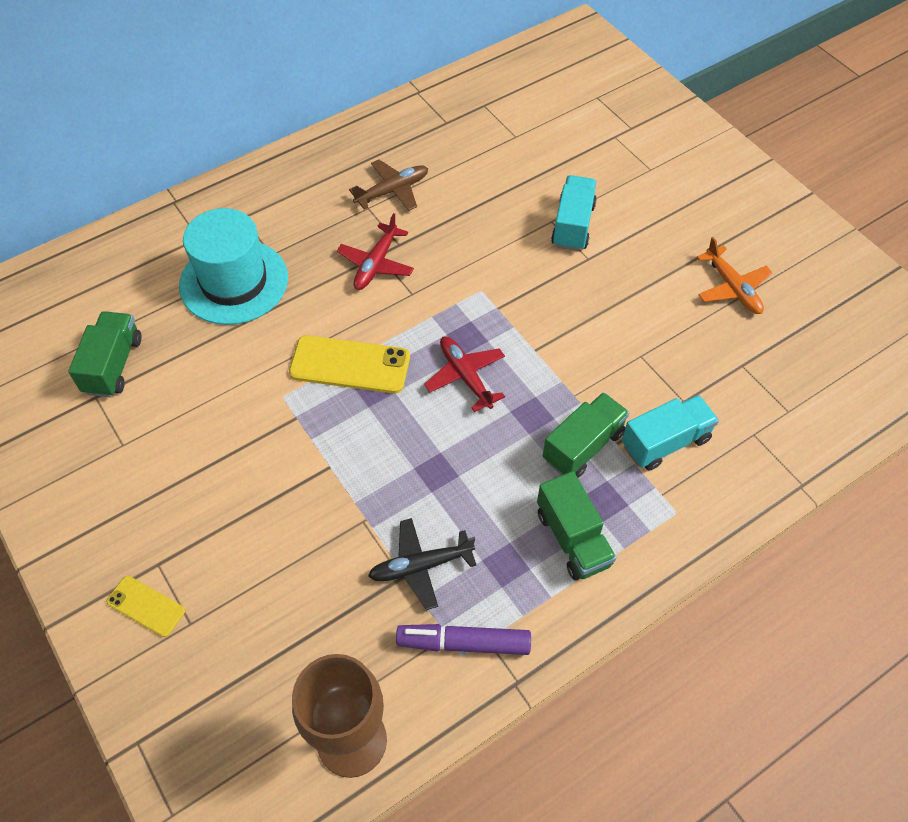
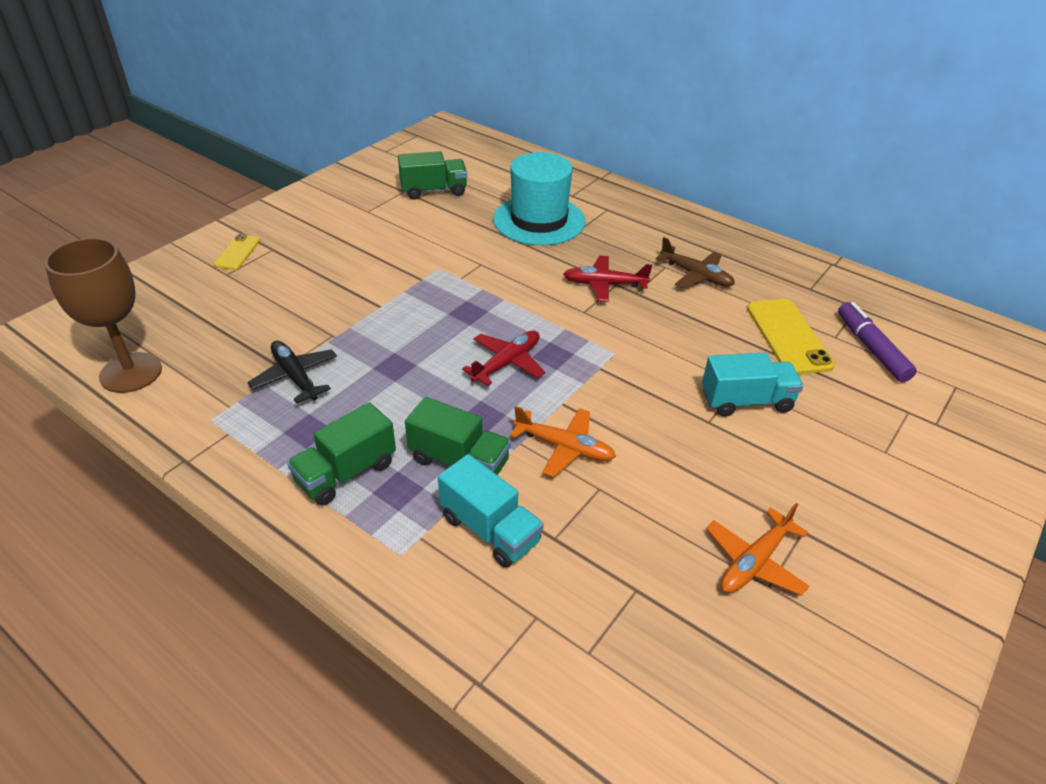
camera: 70 degrees right, 15 degrees down
(350, 365) = (486, 294): yellow phone -> yellow phone (788, 336)
(463, 643) = (223, 418): purple marker -> purple marker (871, 348)
(589, 365) = (564, 447): none -> orange plane

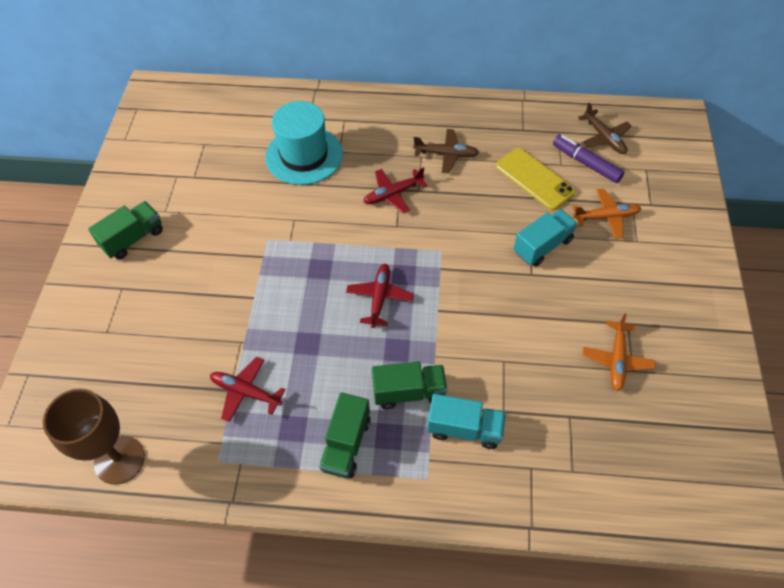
camera: 30 degrees left, 15 degrees up
(237, 252) = (96, 306): yellow phone -> none
(295, 377) = (246, 392): black plane -> red plane
(433, 191) = (200, 164): green truck -> green truck (133, 239)
(564, 447) = (463, 343): orange plane -> orange plane (606, 217)
(916, 334) = (604, 137): none -> brown plane

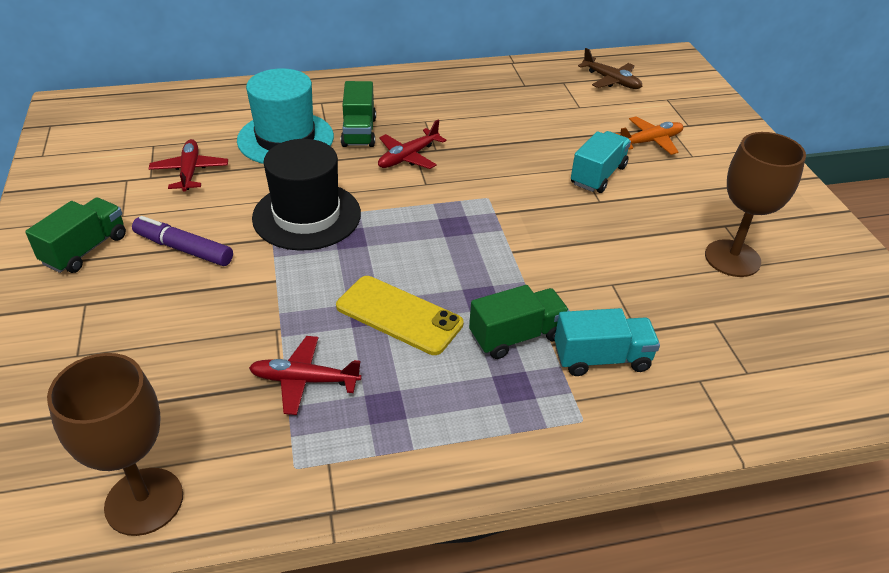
camera: 20 degrees left, 15 degrees down
(295, 240) = (307, 216): none -> black hat
(346, 444) = (463, 407): green truck -> green truck (359, 132)
(379, 298) = (437, 252): red plane -> red plane (190, 172)
(446, 154) = (452, 115): brown plane -> none
(534, 179) = (558, 122): yellow phone -> yellow phone (399, 315)
(586, 163) = (604, 102): purple marker -> purple marker (184, 249)
(616, 359) = (732, 258): orange plane -> brown goblet

